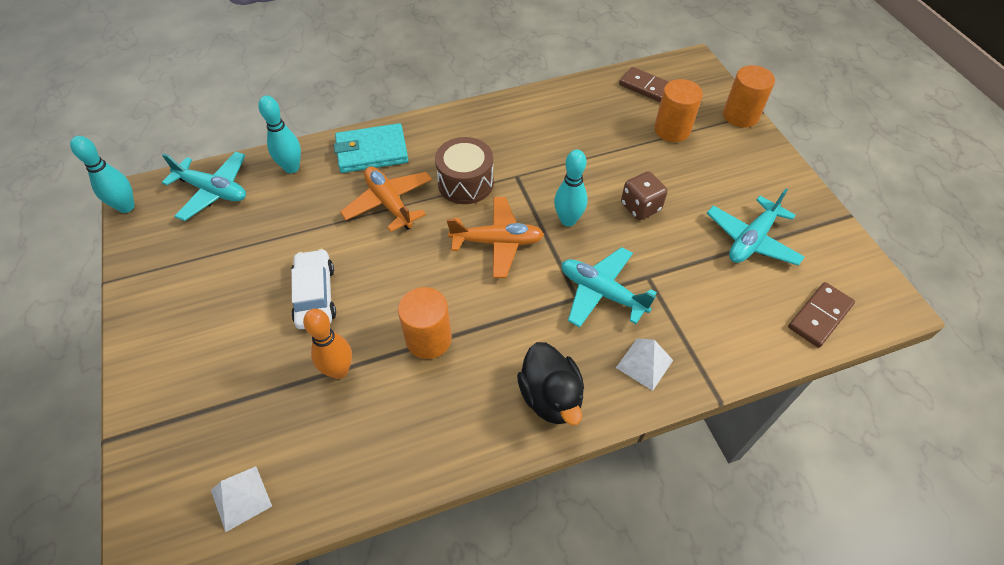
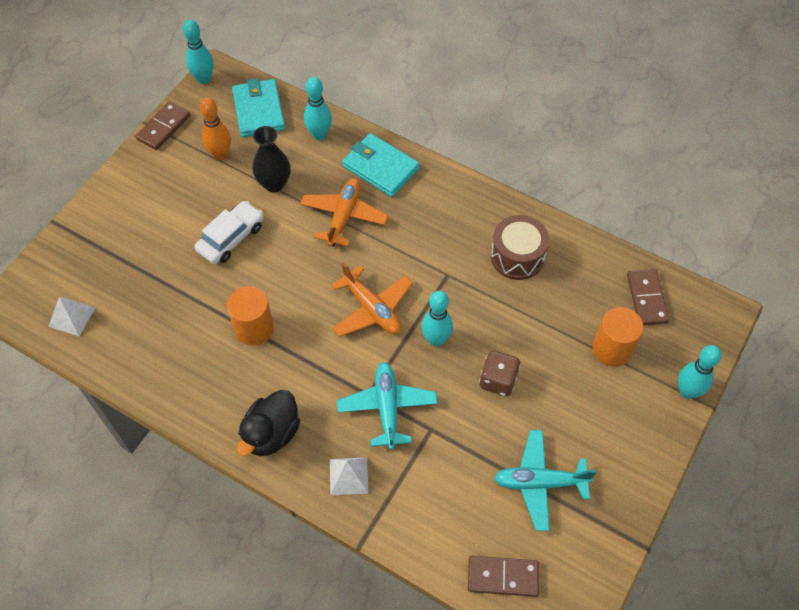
camera: 50 degrees right, 5 degrees up
(133, 270) = (164, 127): none -> brown domino
(213, 191) = (258, 110): turquoise plane -> turquoise wallet
(299, 228) = (274, 184): none -> black vase
(339, 370) = (189, 297): orange bowling pin -> orange bowling pin (220, 154)
(465, 183) = (408, 248): brown drum -> brown drum (517, 256)
(740, 116) = (687, 391): orange cylinder -> turquoise bowling pin

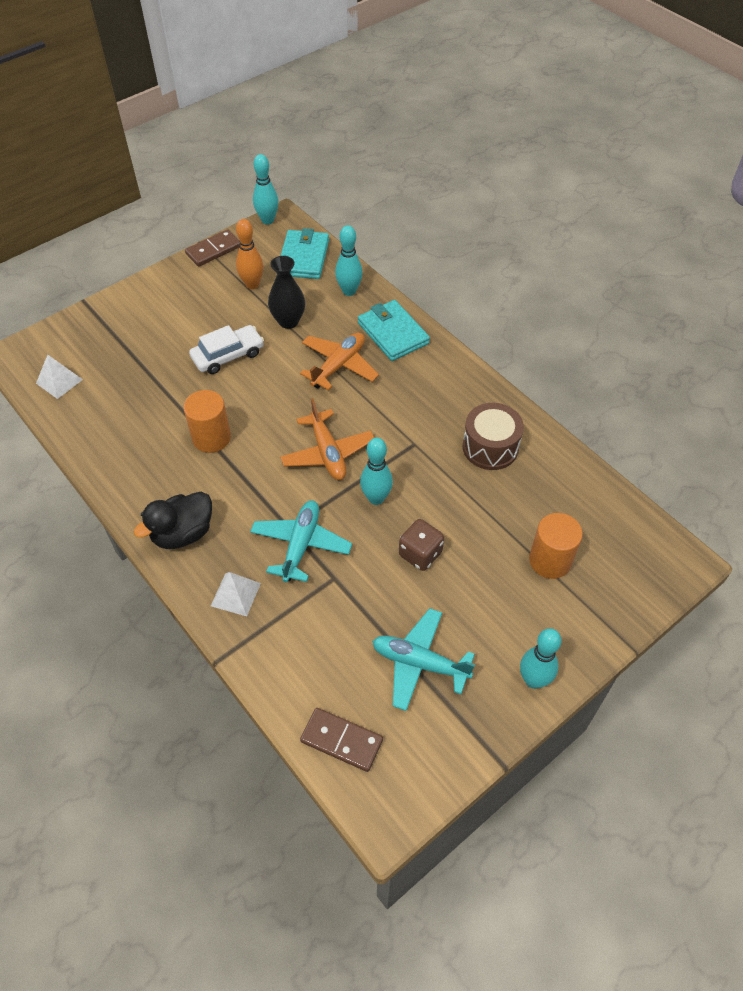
camera: 20 degrees right, 5 degrees down
(646, 298) = (607, 524): brown domino -> none
(687, 391) = (613, 626): turquoise bowling pin -> turquoise bowling pin (533, 680)

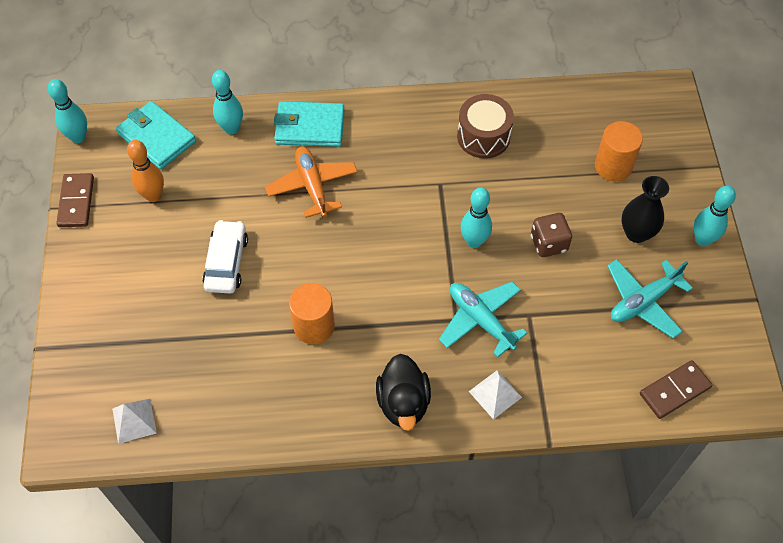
camera: 55 degrees left, 5 degrees up
(288, 321) = (226, 193): black vase -> black vase (636, 233)
(327, 453) = (401, 248): orange plane -> none

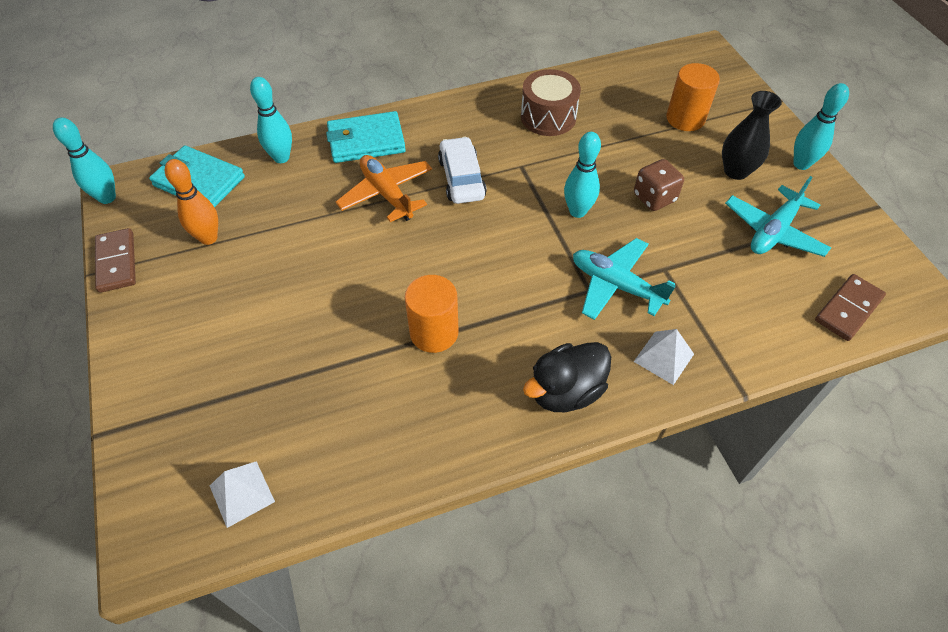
camera: 15 degrees left, 5 degrees down
(226, 262) = (312, 288): white car -> white car (462, 178)
(403, 403) = (565, 391): black duck -> black duck turned 75 degrees clockwise

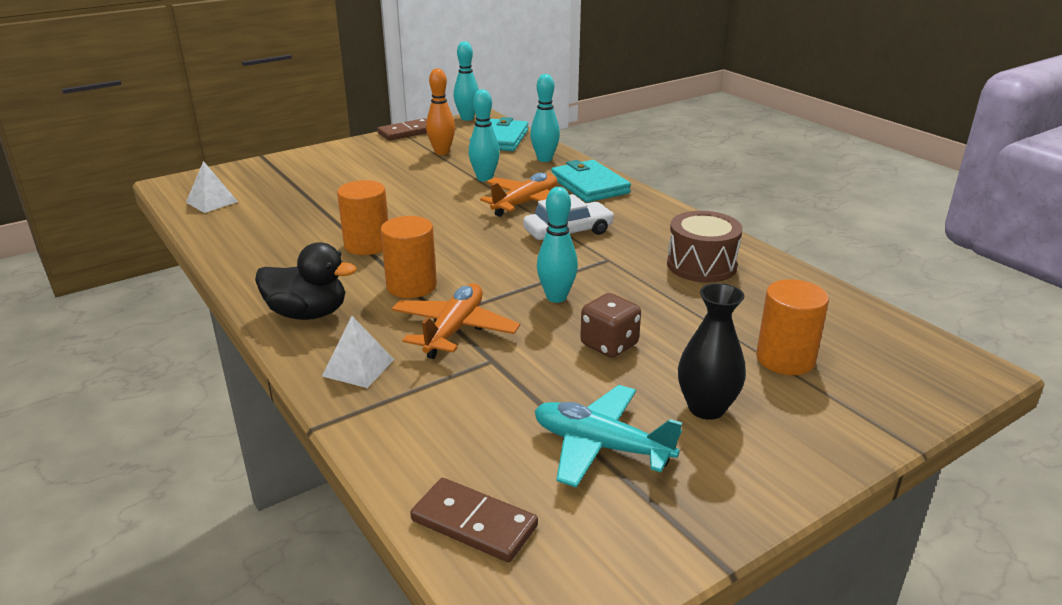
camera: 75 degrees right, 25 degrees down
(532, 305) = (411, 286): none -> orange cylinder
(565, 391) = (308, 314): black duck -> black duck turned 150 degrees clockwise
(616, 285) = (454, 330): turquoise plane -> orange plane
(801, 164) = (771, 474): turquoise bowling pin -> turquoise bowling pin (484, 178)

